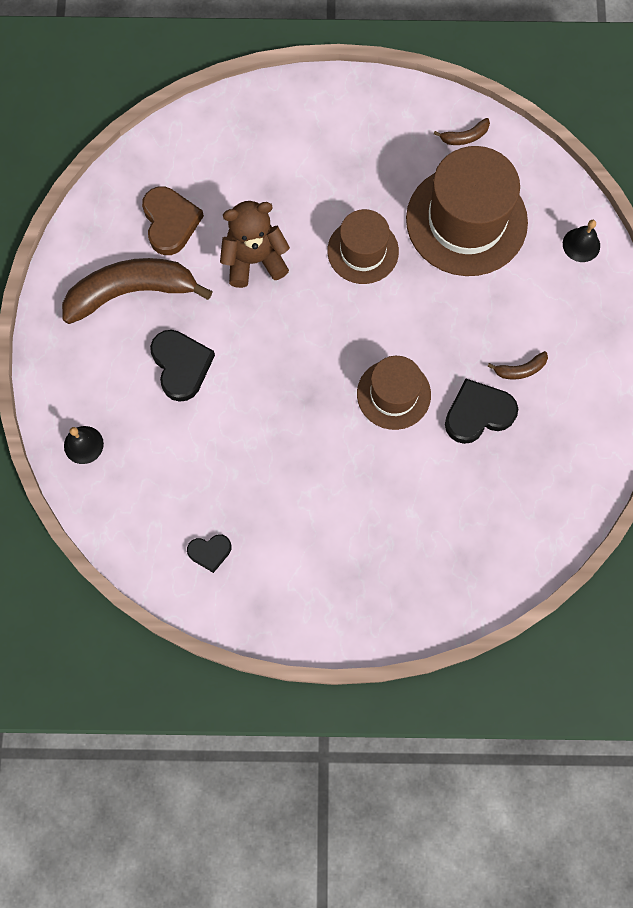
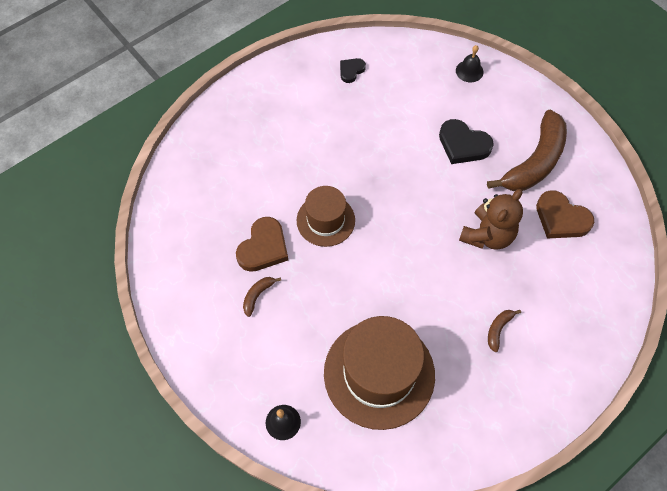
camera: 140 degrees right, 10 degrees down
(363, 251) = (427, 295): brown hat -> none
(465, 137) = (438, 442): brown banana -> brown banana (498, 329)
(478, 413) = (263, 247): black heart -> brown heart

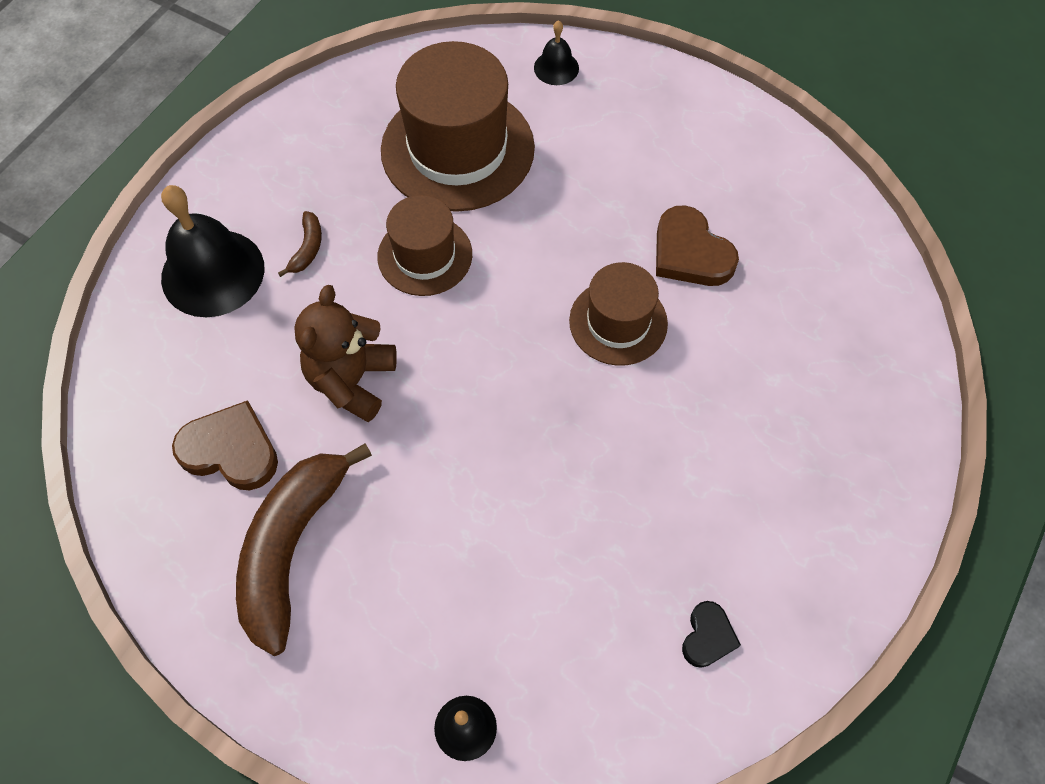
camera: 160 degrees right, 0 degrees up
(257, 295) = (663, 189): brown banana -> none
(263, 247) = (690, 253): brown heart -> brown heart turned 45 degrees counterclockwise
(424, 299) = (425, 255): none -> brown hat
(463, 144) = (433, 539): black heart -> none
(562, 332) = (213, 272): none -> black bell

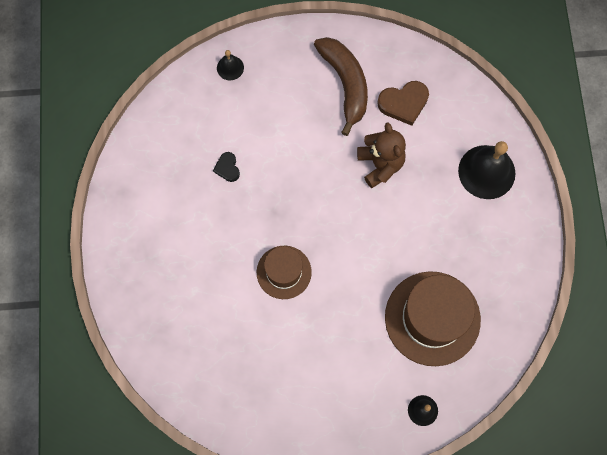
camera: 145 degrees right, 10 degrees up
(307, 248) = (456, 212): brown banana -> none
(425, 255) = (399, 246): brown hat -> none
(690, 253) = (274, 335): brown heart -> none
(708, 636) = (159, 157): black heart -> black heart (227, 168)

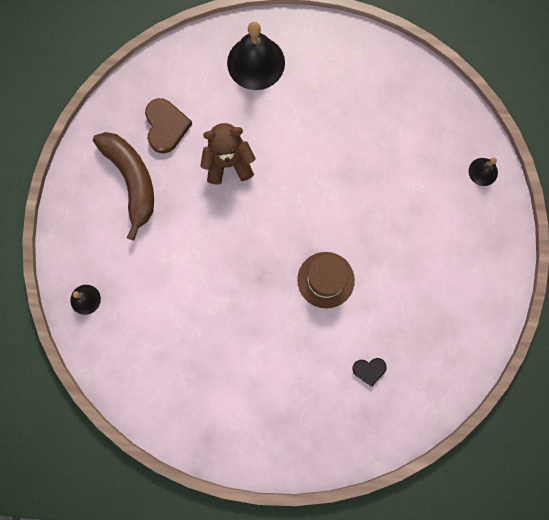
camera: 80 degrees left, 5 degrees up
(227, 168) = (201, 320): black heart -> black heart (369, 370)
(345, 84) = (132, 181): brown banana -> brown banana turned 75 degrees clockwise
(432, 318) = (395, 144): brown hat -> none

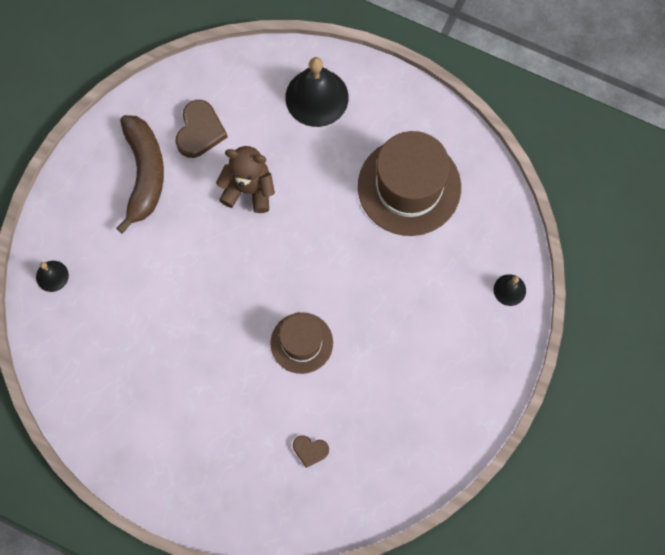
camera: 20 degrees right, 5 degrees down
(364, 113) = (409, 187): none -> brown hat
(369, 370) = (310, 450): black heart -> brown heart

